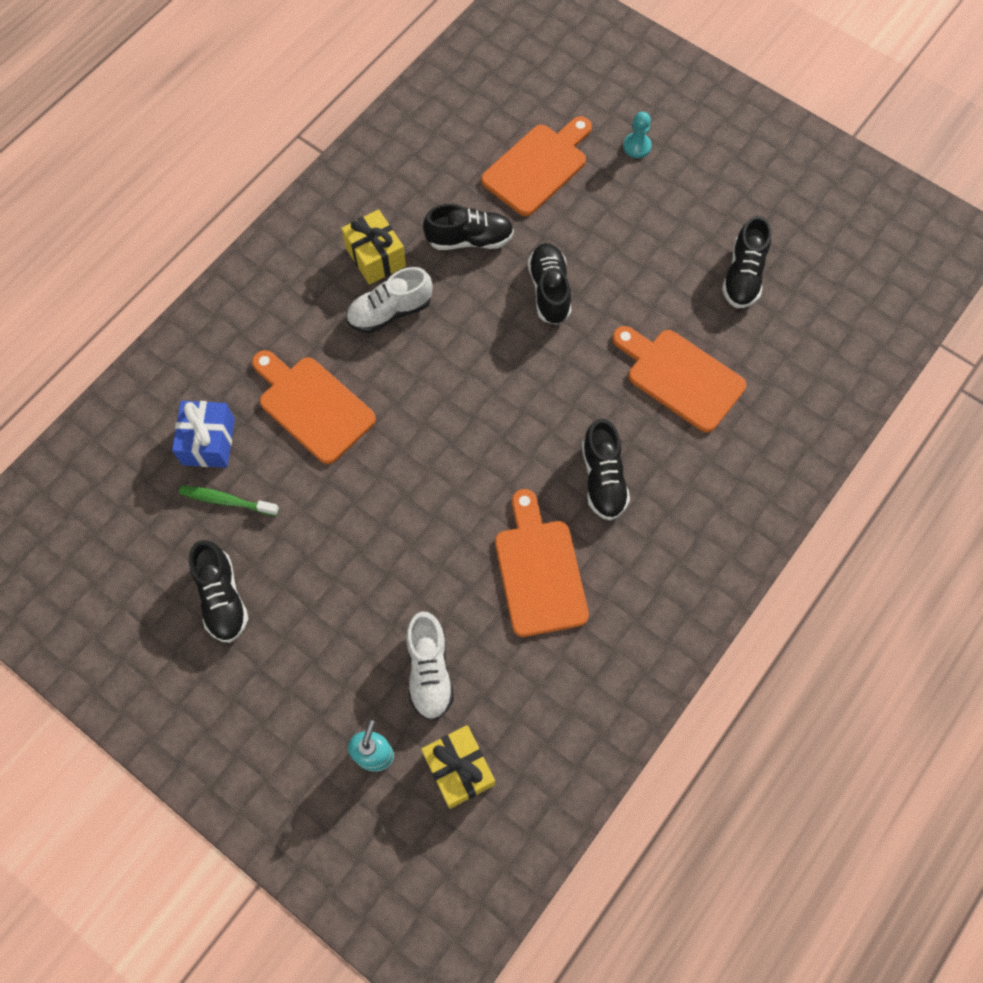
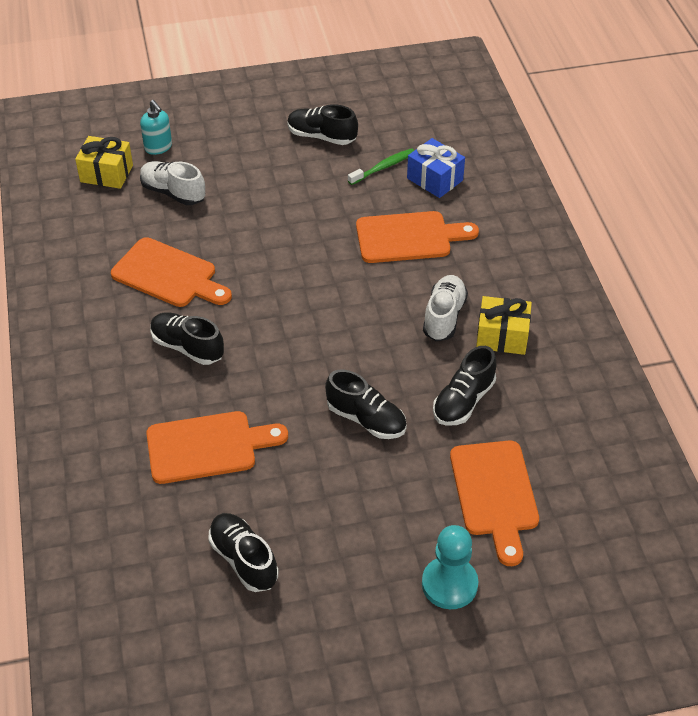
camera: 130 degrees right, 20 degrees down
(637, 146) = (449, 584): turquoise pawn -> turquoise pawn, size x1.70

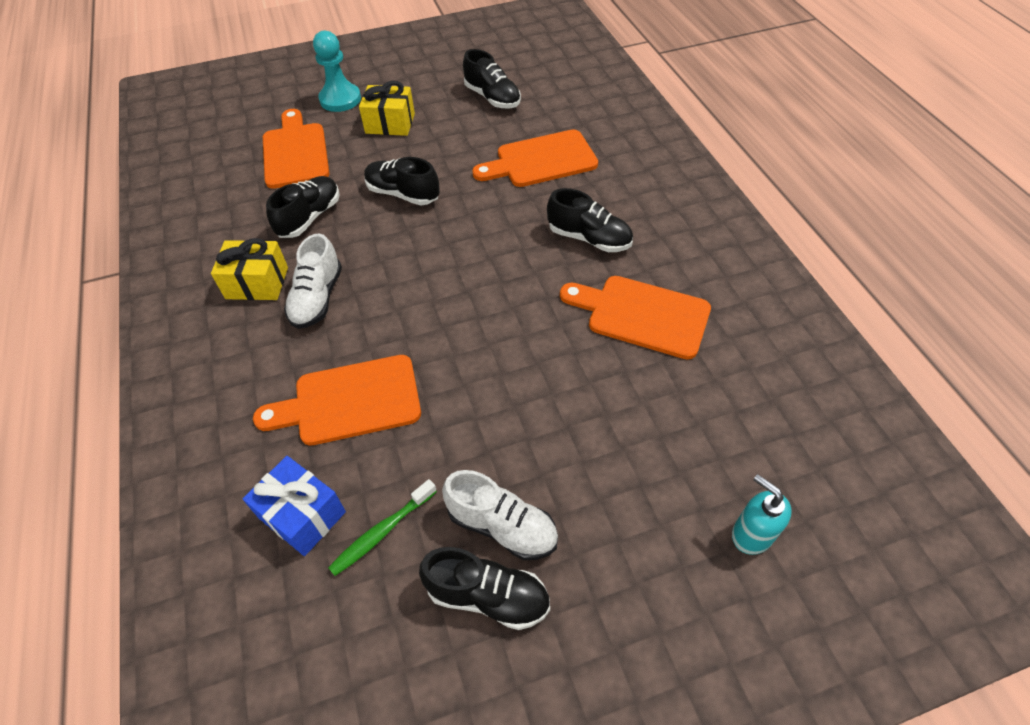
camera: 175 degrees right, 5 degrees up
(106, 173) = (802, 467): yellow gift -> yellow gift (390, 123)
(173, 192) = (688, 442): white shoe -> white shoe (502, 526)

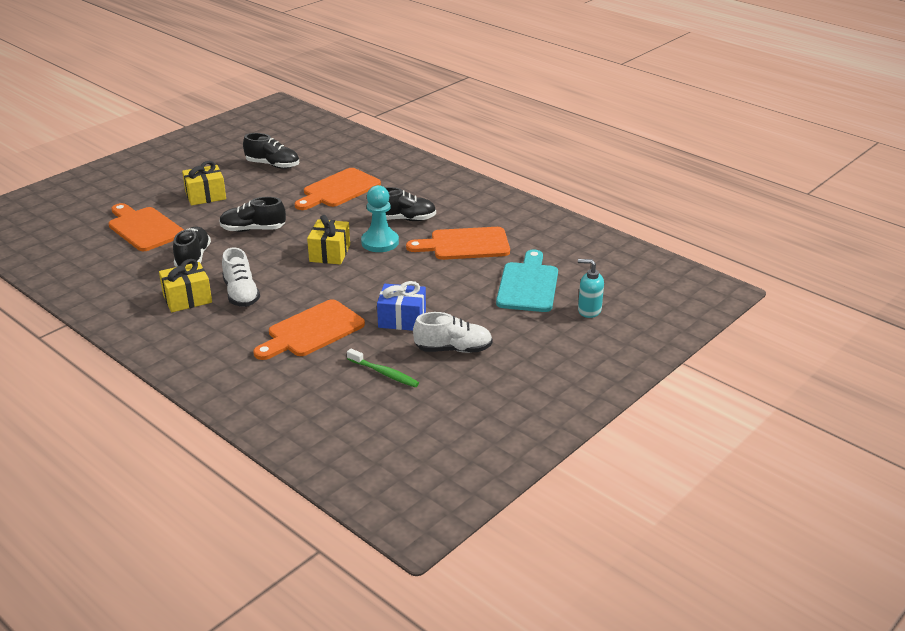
camera: 30 degrees left, 20 degrees down
(302, 515) = (328, 383): blue gift -> blue gift (402, 319)
(340, 99) = (150, 191): turquoise pawn -> turquoise pawn (380, 242)
(381, 532) = (384, 373): green toothbrush -> green toothbrush turned 75 degrees counterclockwise
(462, 266) = (330, 253): none -> yellow gift
(488, 596) = (467, 375): black shoe -> none
(686, 434) = (528, 285): none -> turquoise cutting board

